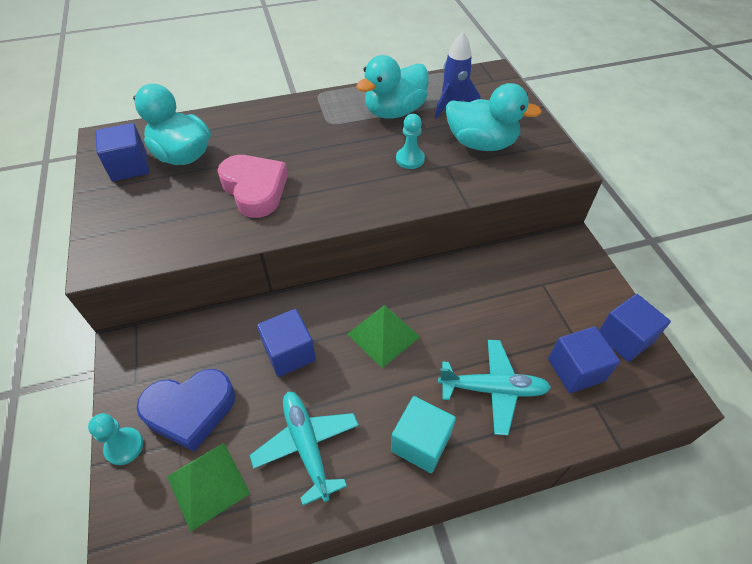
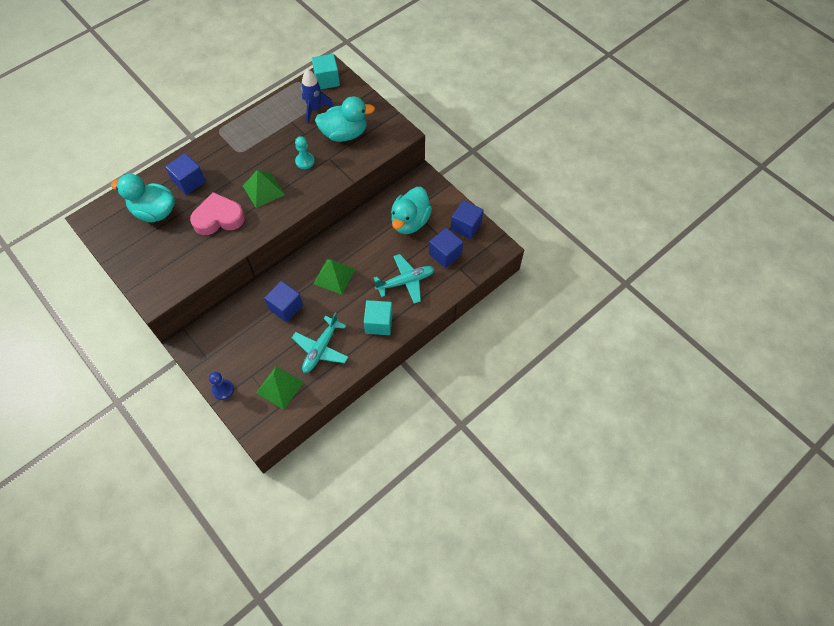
camera: 25 degrees left, 10 degrees up
(124, 446) = (223, 390): turquoise pawn -> blue pawn
(129, 166) = (124, 232): blue cube -> blue cube (189, 181)
(190, 410) = (248, 358): blue heart -> none
(255, 189) = (218, 218): pink heart -> pink heart turned 45 degrees counterclockwise
(307, 446) = (321, 349): turquoise plane -> turquoise plane turned 105 degrees counterclockwise
(335, 175) = (263, 190): none -> green pyramid
(394, 111) = (278, 127): turquoise duck -> turquoise duck (410, 222)
(483, 80) = (327, 80): none -> turquoise cube

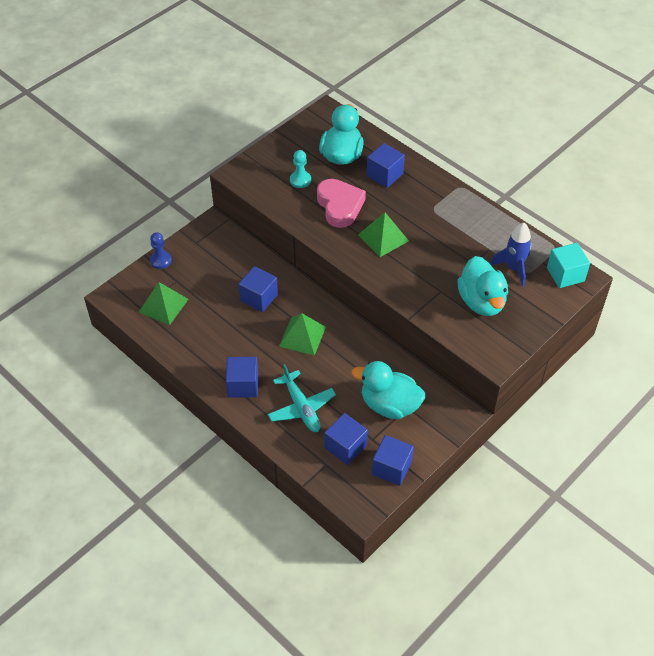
camera: 85 degrees right, 10 degrees down
(305, 161) = (431, 269): turquoise pawn -> turquoise pawn (300, 180)
(321, 349) = (209, 335): turquoise plane -> none
(379, 323) = (243, 385): turquoise cube -> blue cube

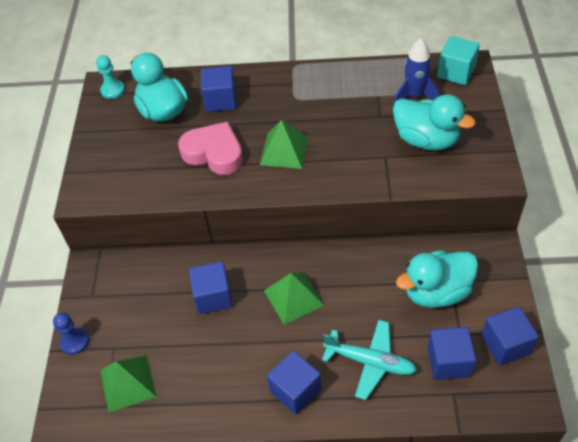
camera: 40 degrees left, 0 degrees up
(300, 180) = (150, 157): turquoise pawn -> turquoise pawn (112, 90)

